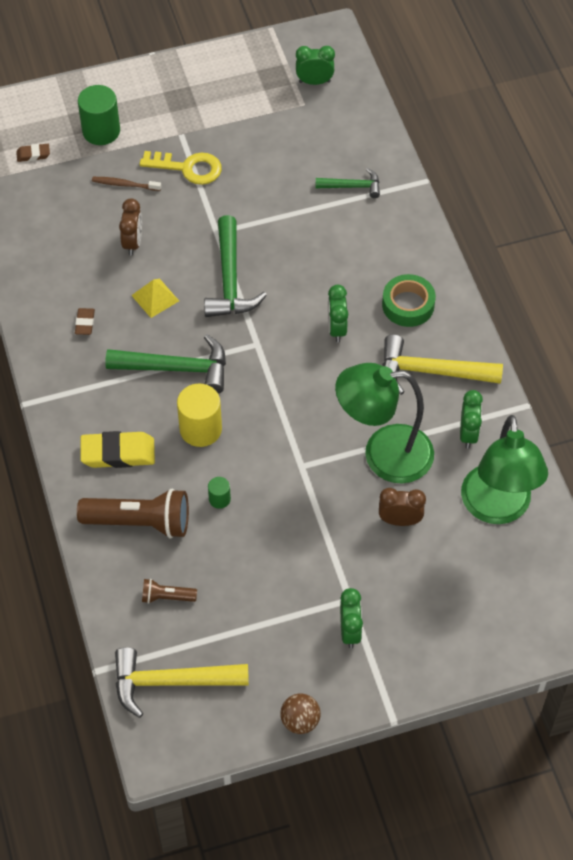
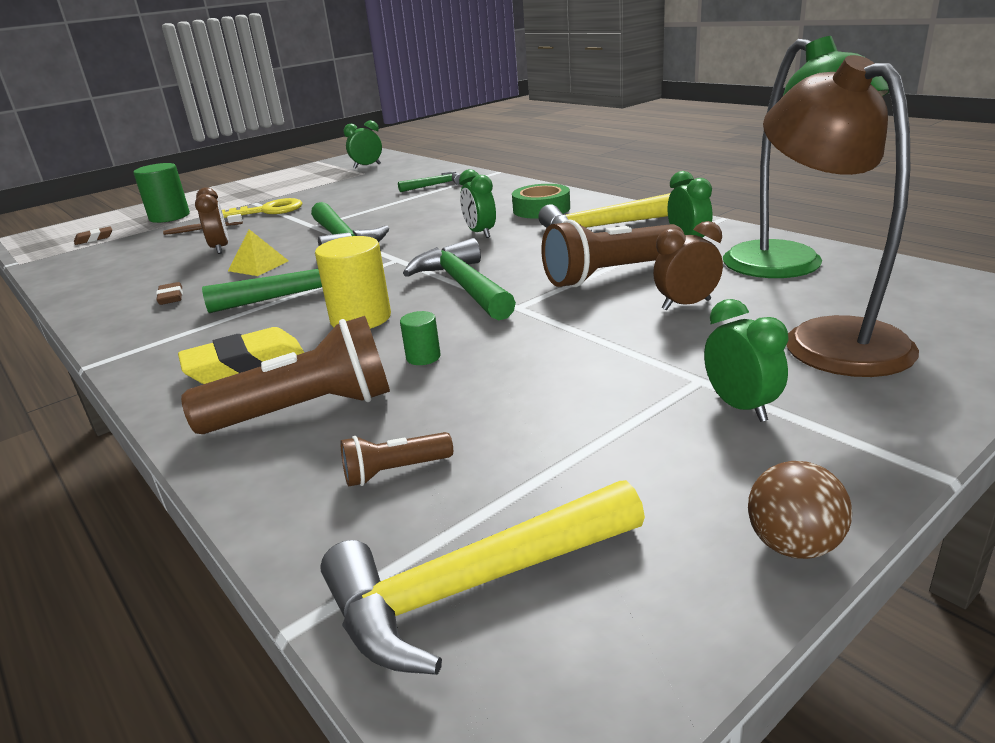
camera: 20 degrees left, 30 degrees down
(283, 418) = (464, 286): none -> green hammer
(383, 454) = (610, 275): green lamp -> brown flashlight
(444, 597) = (827, 338): none -> brown lamp

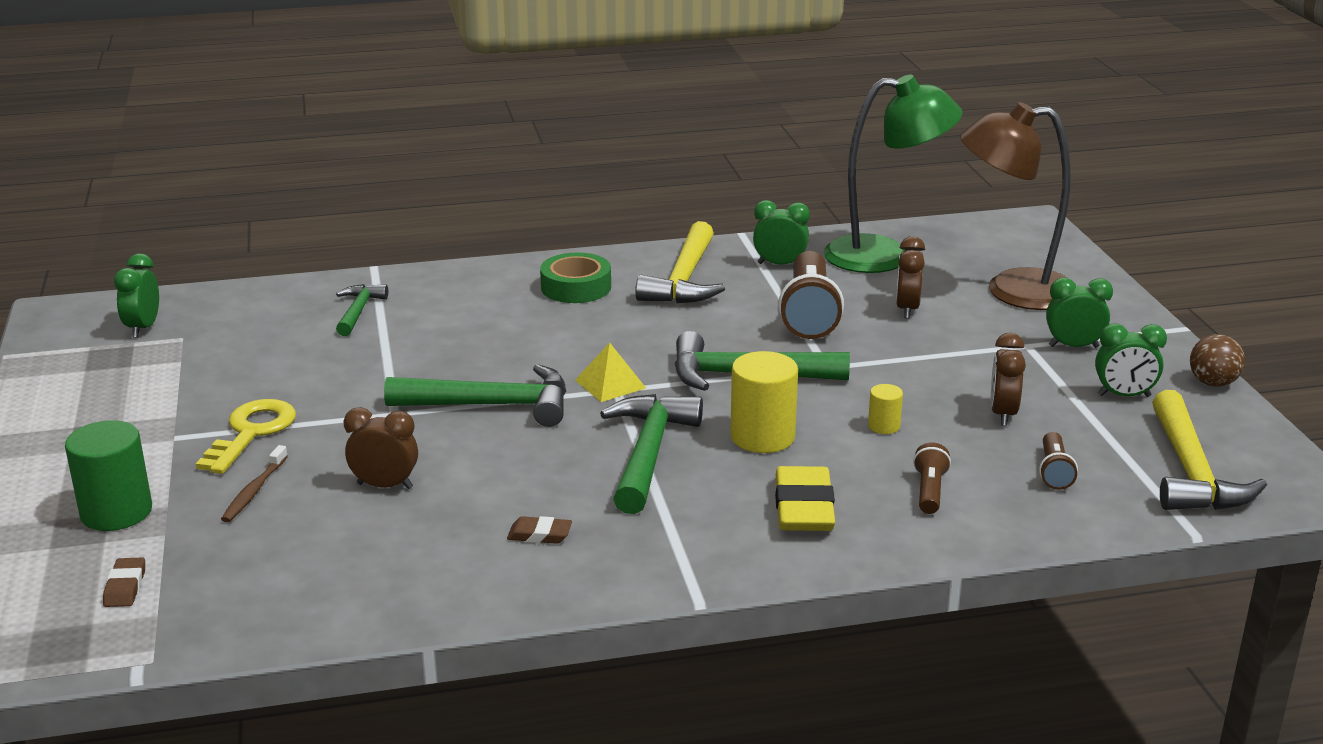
camera: 65 degrees left, 0 degrees up
(258, 266) = (506, 468): yellow pyramid -> yellow pyramid (610, 384)
(305, 411) = (929, 491): brown flashlight -> brown flashlight, size x0.49
(423, 357) = (884, 426): green cylinder -> yellow cylinder
(480, 233) = (603, 333): green clock -> green clock (1124, 396)
(509, 407) = (1003, 414): none -> brown clock

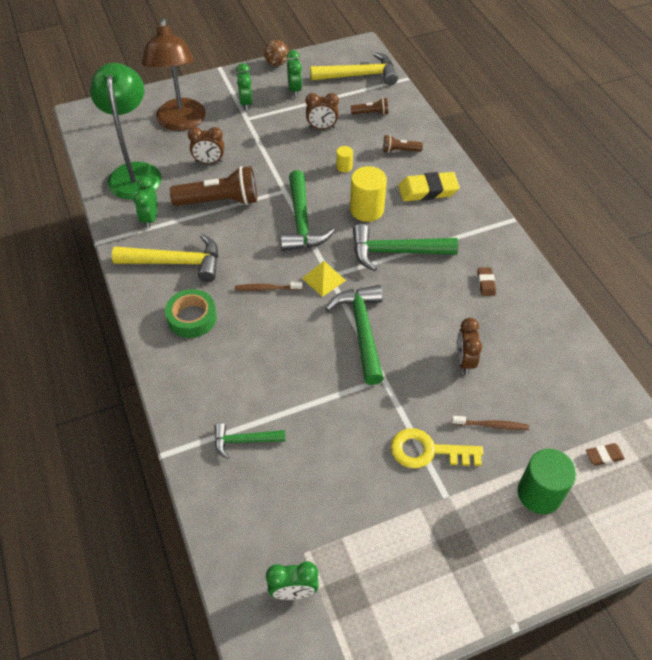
camera: 100 degrees left, 25 degrees up
(608, 339) = (266, 289): none -> brown toothbrush

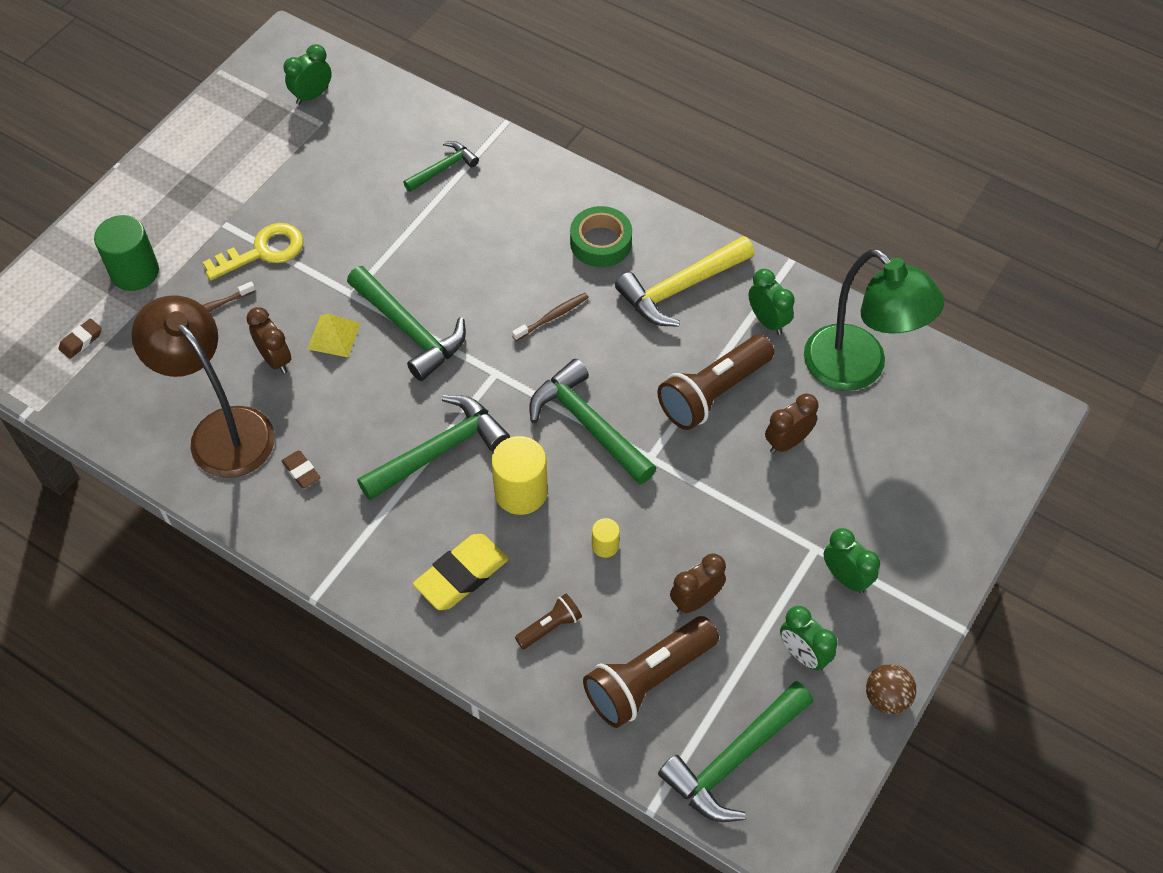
camera: 145 degrees right, 5 degrees up
(181, 122) = (894, 483): brown lamp -> brown lamp (222, 430)
(323, 279) = (498, 364): yellow pyramid -> yellow pyramid (334, 336)
(359, 75) = (734, 759): yellow hammer -> green hammer
(371, 113) = (648, 679): brown flashlight -> brown flashlight, size x2.03

